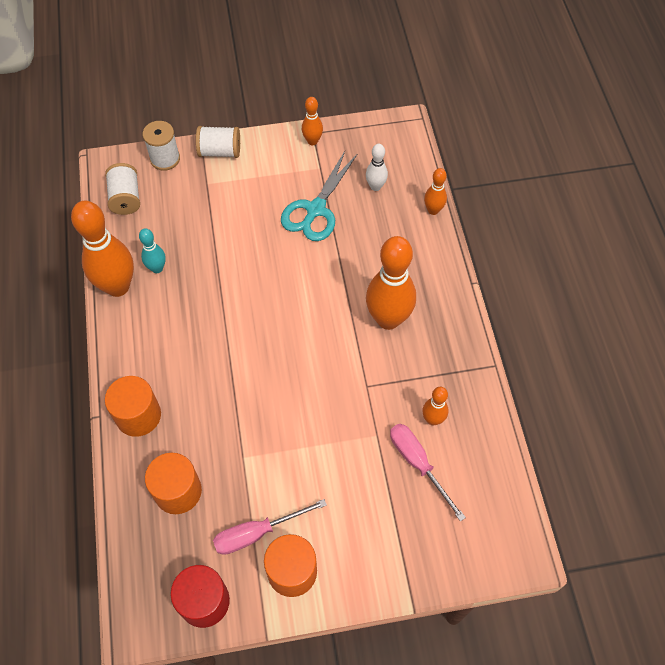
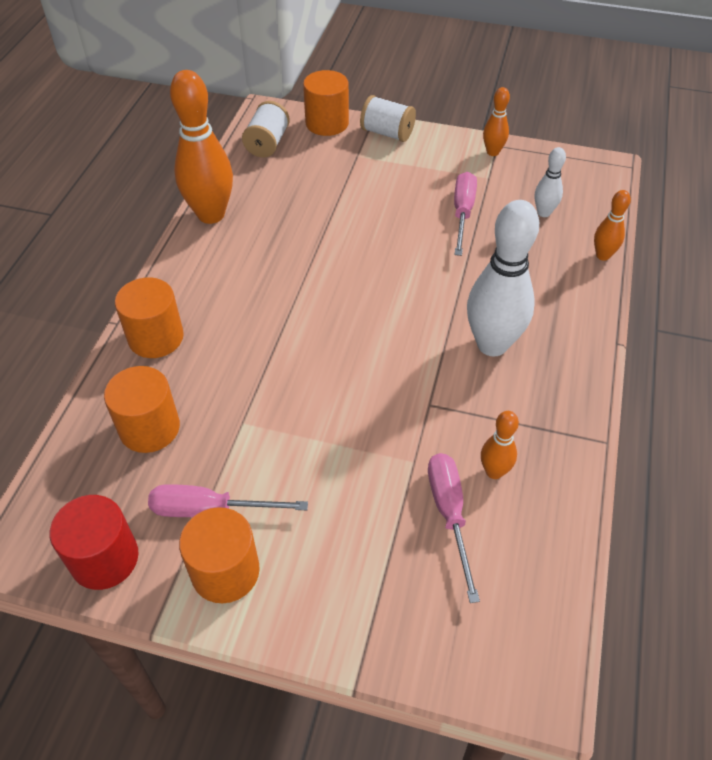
camera: 25 degrees right, 10 degrees down
(157, 268) = (261, 212): turquoise bowling pin -> none
(165, 159) = (327, 123): white spool -> orange cylinder
(315, 210) = (462, 213): turquoise scissors -> pink screwdriver
(388, 319) = (492, 344): orange bowling pin -> white bowling pin

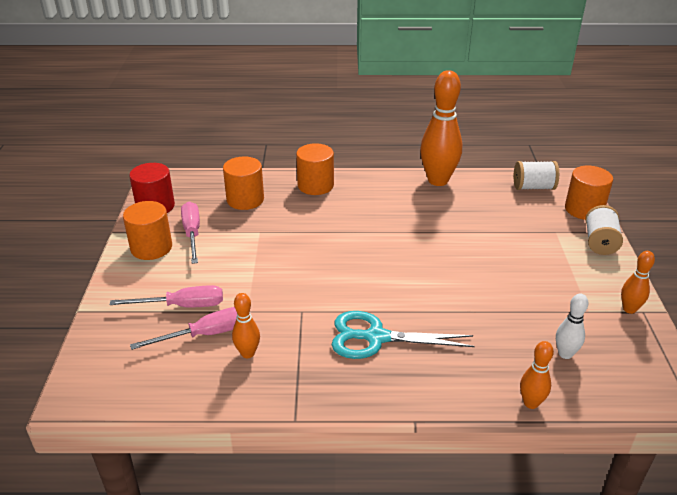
camera: 75 degrees right, 15 degrees down
(462, 213) = (526, 301): pink screwdriver -> pink screwdriver (182, 306)
(492, 344) = (376, 337): white bowling pin -> turquoise scissors

